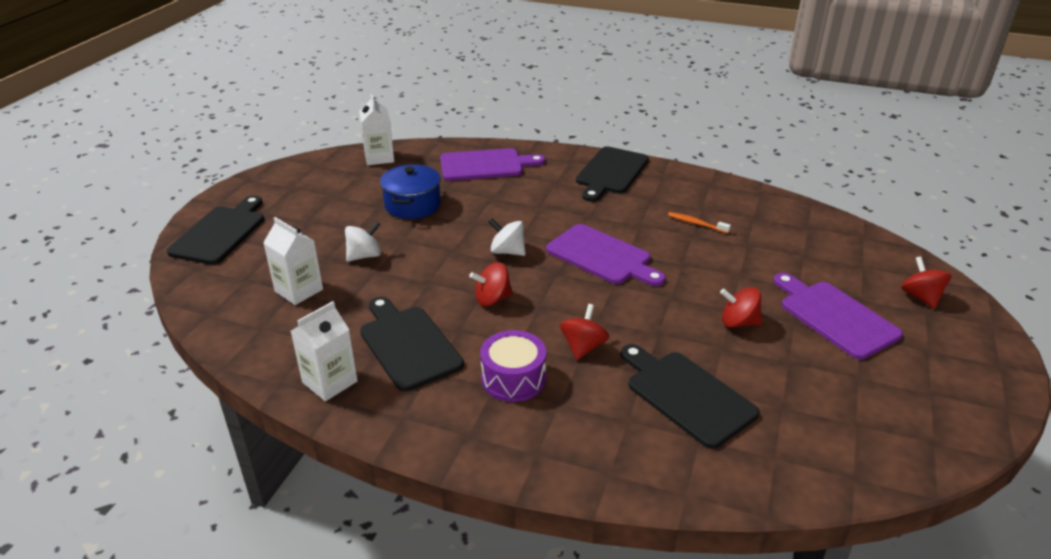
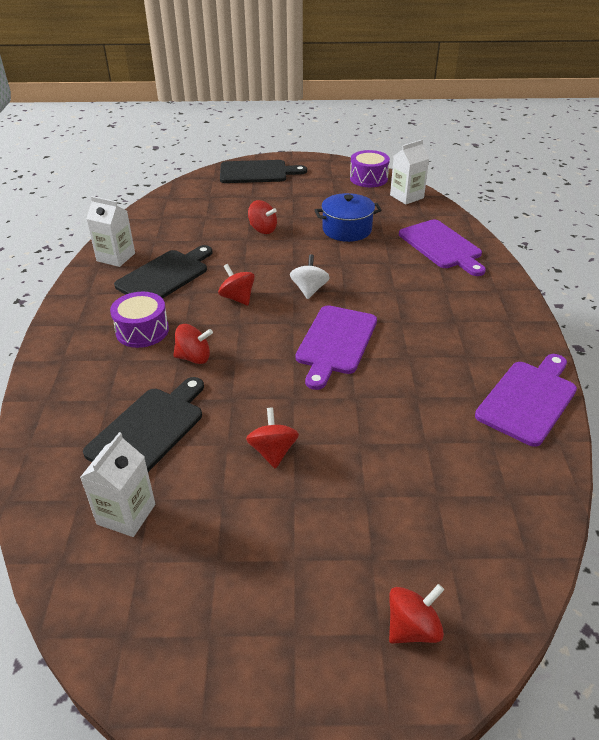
camera: 70 degrees right, 5 degrees up
(299, 290) = (207, 218): white carton -> white carton (126, 514)
(319, 167) = (368, 178): none -> purple drum
(364, 256) = (263, 229): white spinning top -> red spinning top
(611, 172) = (497, 319): black cutting board -> none
(696, 223) = (441, 396): orange toothbrush -> none
(834, 317) = (321, 533): purple cutting board -> purple cutting board (528, 399)

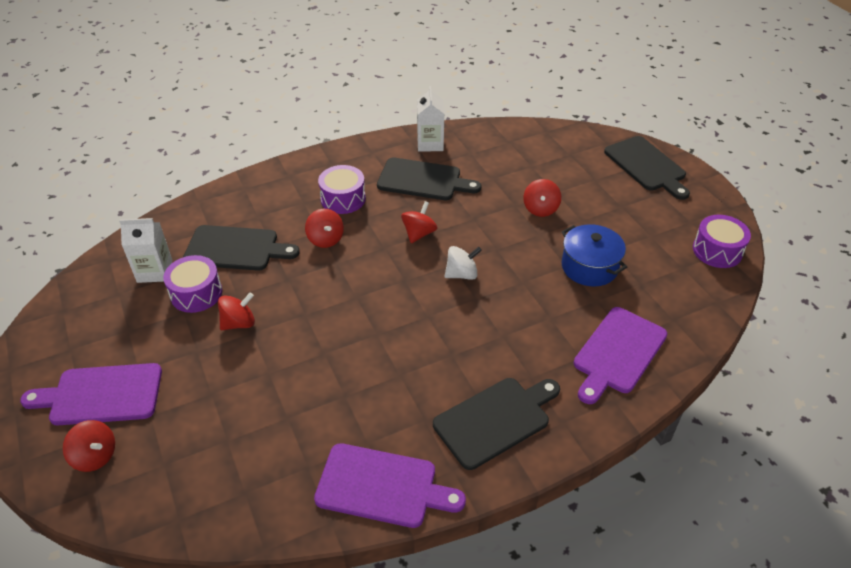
camera: 65 degrees right, 5 degrees up
(198, 480) = (196, 293): none -> purple drum
(336, 342) = (392, 317): purple cutting board -> purple cutting board (101, 395)
(406, 196) = (705, 294): white carton -> none
(481, 320) = (495, 420): none -> black cutting board

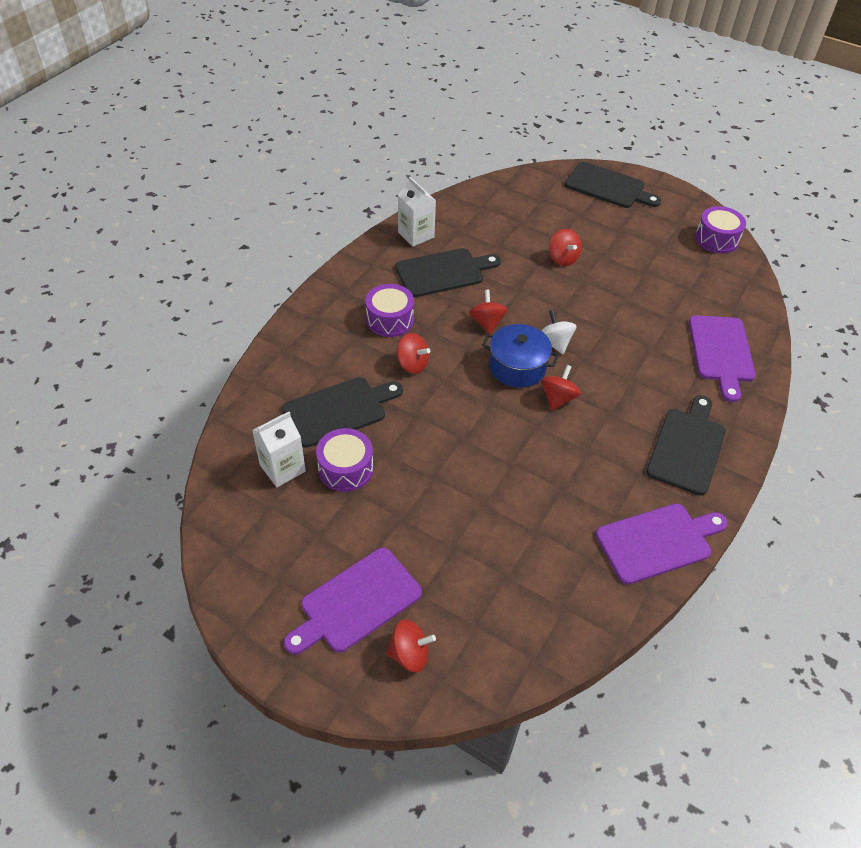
camera: 35 degrees left, 5 degrees up
(239, 323) = (413, 475): red spinning top -> red spinning top (558, 398)
(461, 274) = (554, 343): white spinning top -> white spinning top turned 60 degrees counterclockwise
(589, 267) = (642, 292): blue pot -> blue pot (517, 367)

